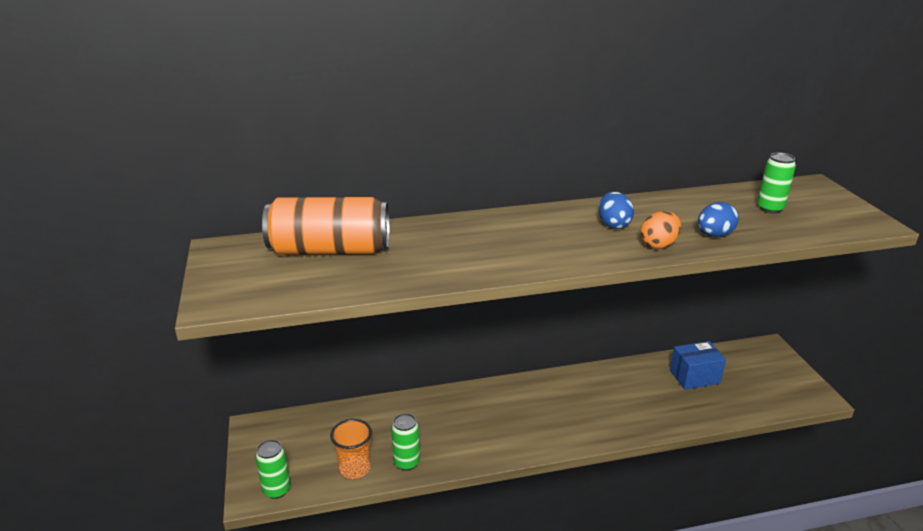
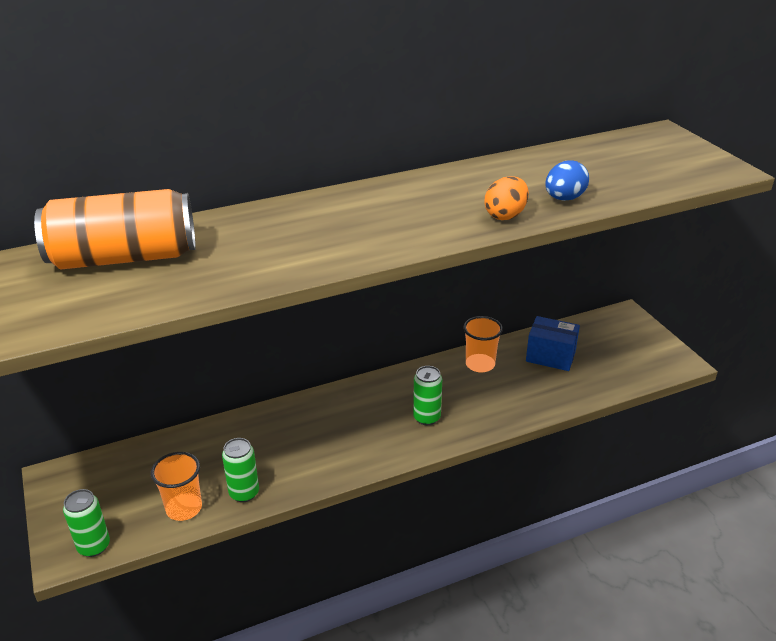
camera: 10 degrees left, 5 degrees up
(613, 224) = (453, 196): blue egg -> none
(628, 376) = (480, 364): none -> orange cup
(694, 377) = (550, 356): blue box -> blue box turned 45 degrees clockwise
(770, 208) = (619, 163): green can -> green can (426, 418)

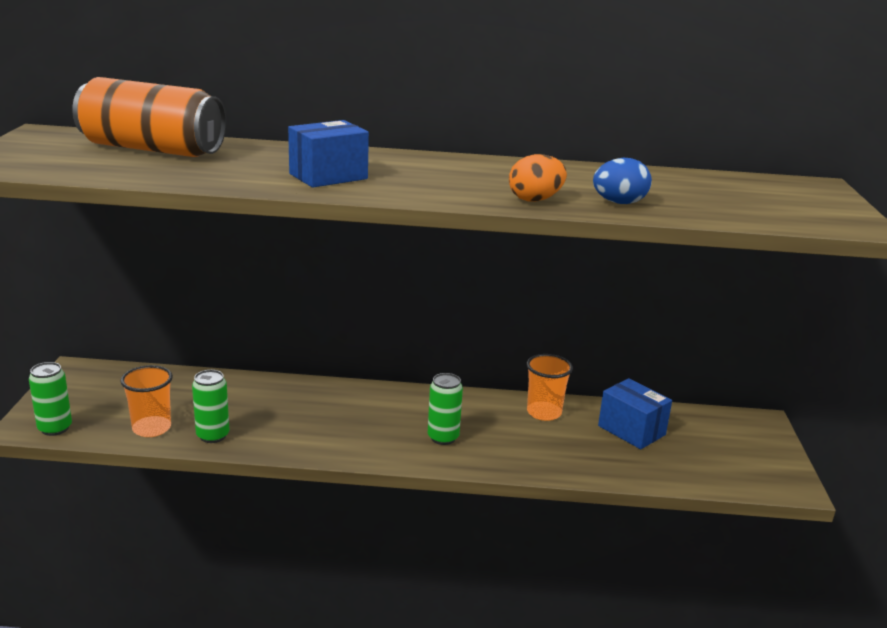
camera: 25 degrees right, 10 degrees down
(321, 242) = (328, 176): none -> blue box

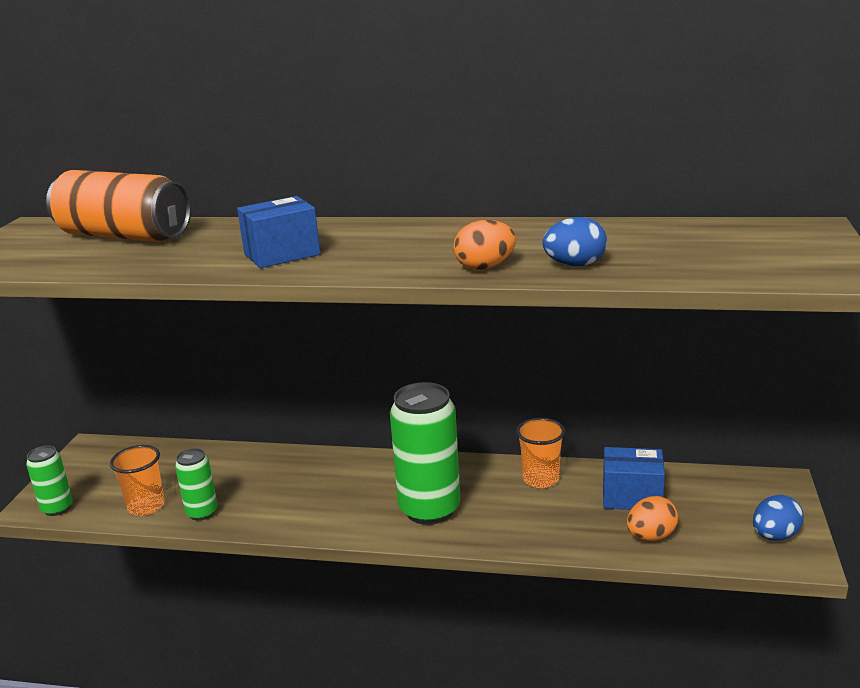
camera: 10 degrees right, 0 degrees up
(443, 437) = (429, 509): green can -> green can, size x1.90
(631, 430) = (632, 496): blue box -> blue box turned 45 degrees counterclockwise
(655, 465) = (651, 536): none -> orange egg
(765, 467) = (775, 536): none -> blue egg

